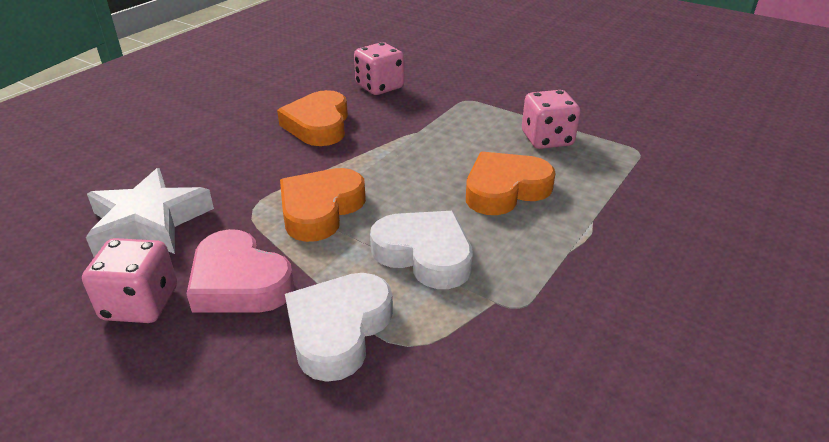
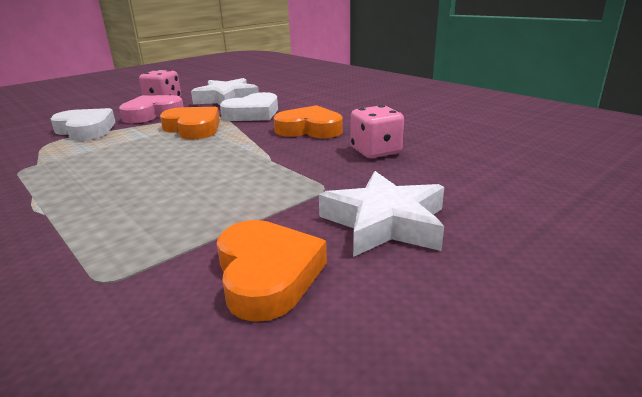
camera: 105 degrees right, 10 degrees down
(425, 254) = (108, 150): white heart -> white heart (253, 113)
(505, 189) = (139, 184): orange heart -> orange heart (267, 274)
(506, 77) = (384, 222): none -> white star
(547, 139) = (198, 220): pink dice -> none

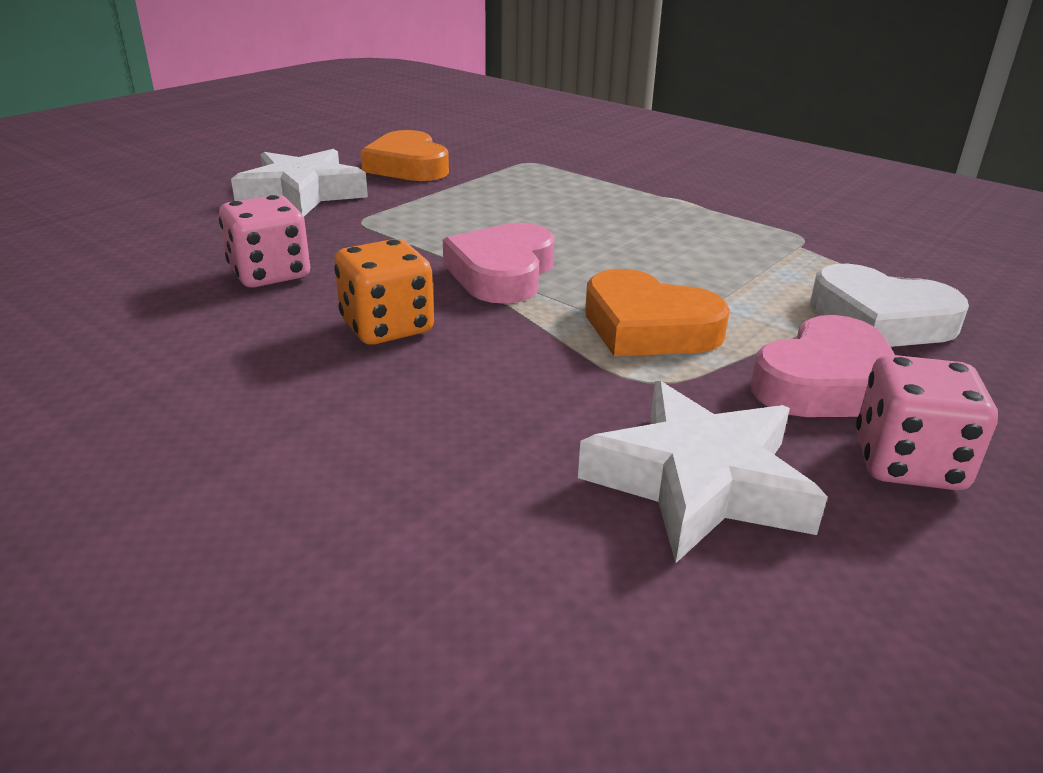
camera: 170 degrees right, 5 degrees up
(241, 150) = (502, 273): none -> pink heart
(253, 113) = (549, 388): white heart -> none
(309, 129) = (387, 327): orange heart -> orange dice

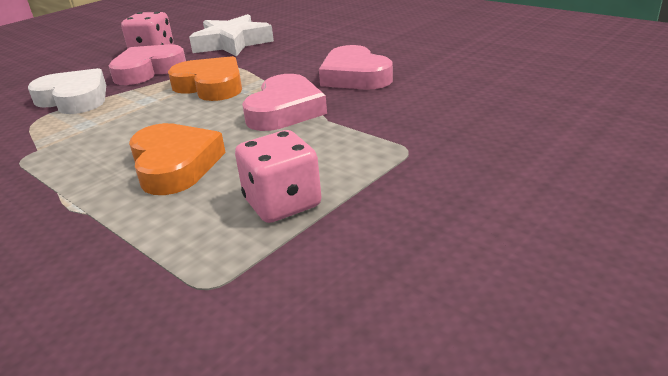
camera: 175 degrees left, 0 degrees up
(270, 274) = (446, 98): pink dice -> pink dice (282, 203)
(302, 193) = (496, 186): white star -> none
(387, 327) = (354, 76): orange dice -> pink heart
(408, 166) = (393, 260): orange heart -> orange heart (175, 165)

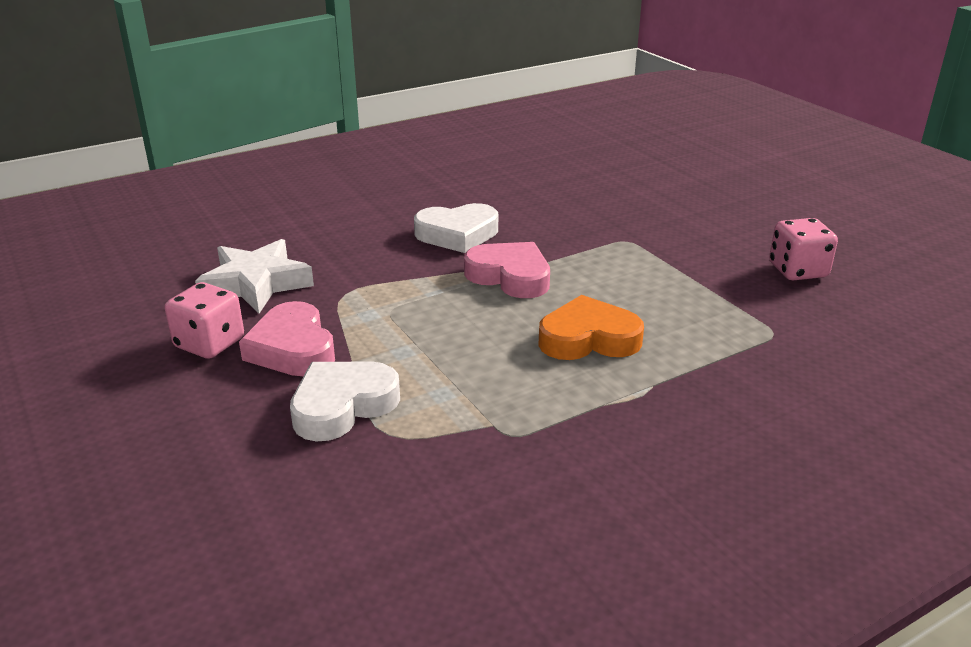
camera: 75 degrees left, 0 degrees up
(211, 86) = (401, 309): orange heart -> none
(282, 203) = (680, 297): pink dice -> pink dice (797, 270)
(354, 76) = (457, 234): pink heart -> white heart

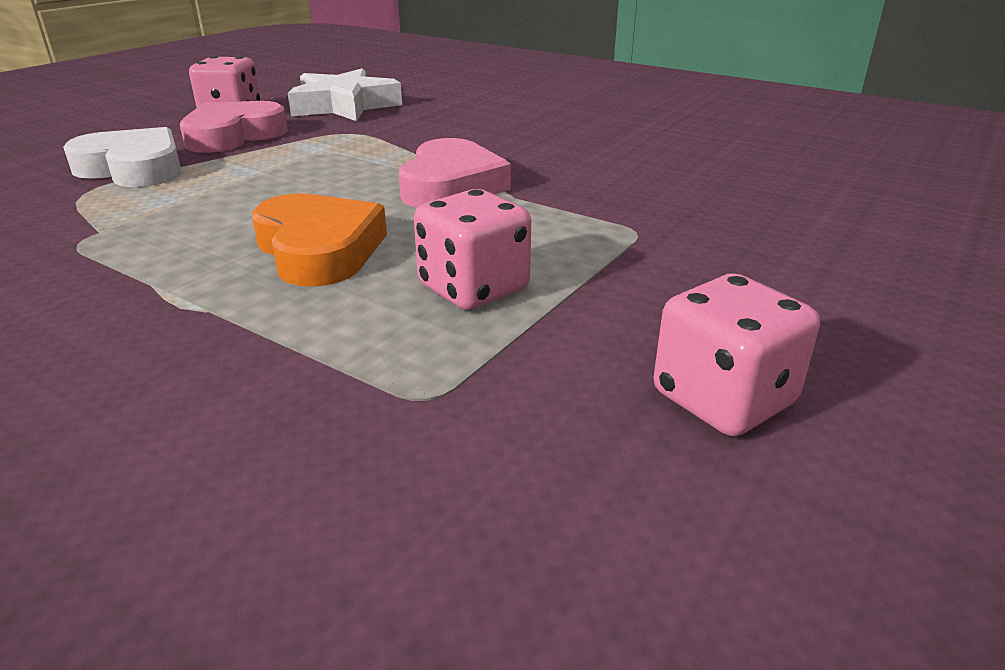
camera: 65 degrees right, 0 degrees up
(457, 234) = (530, 147): white heart -> none
(671, 300) = (473, 288): none -> pink dice

